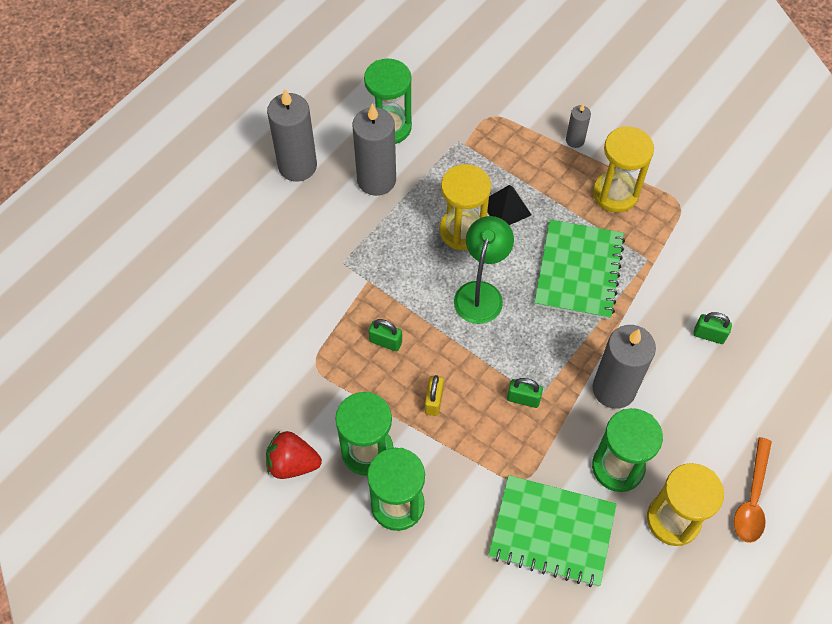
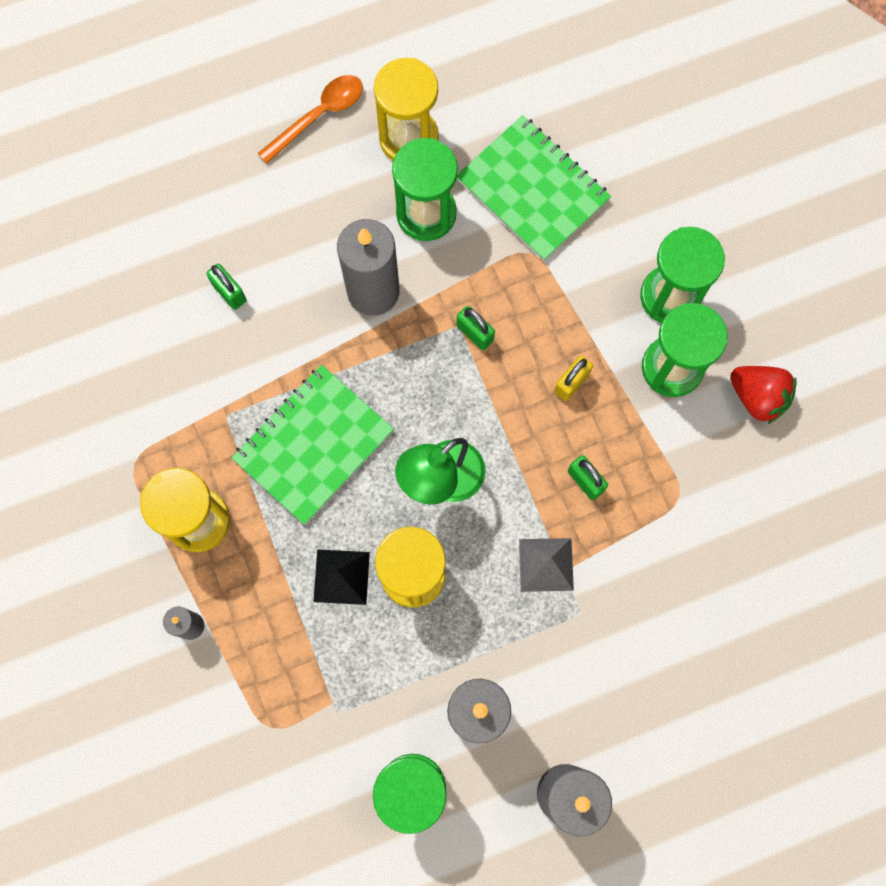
camera: 150 degrees left, 15 degrees up
(381, 278) = (546, 564): none -> grey pyramid

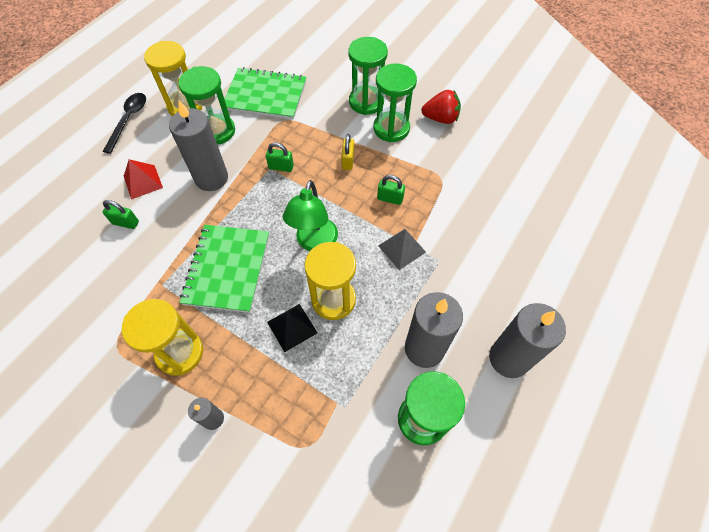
camera: 35 degrees left, 15 degrees down
(283, 239) = (143, 181): none -> red pyramid
(319, 116) = (128, 120): orange spoon -> black spoon

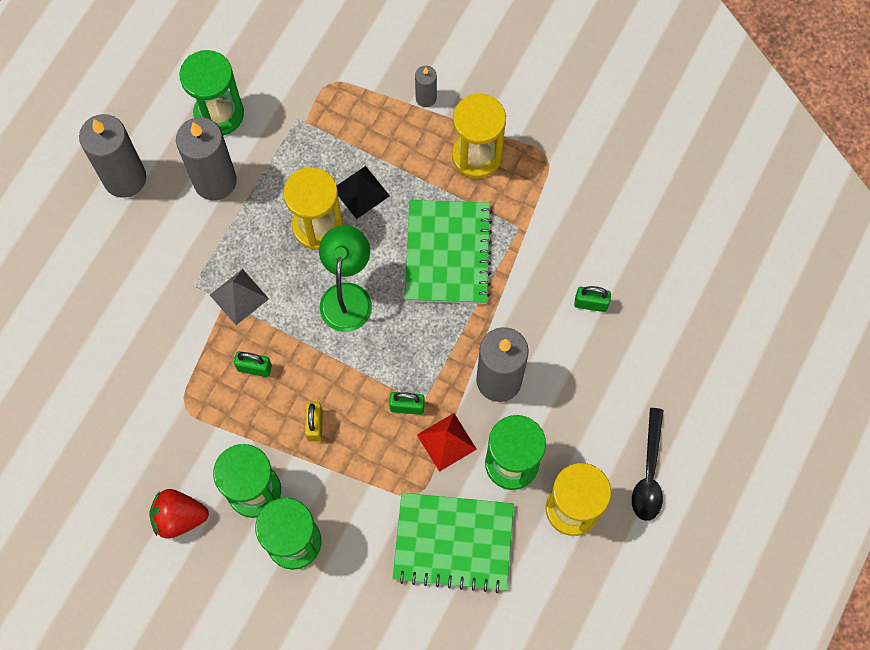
camera: 175 degrees right, 10 degrees up
(143, 181) = (590, 367): red pyramid -> red pyramid (446, 442)

